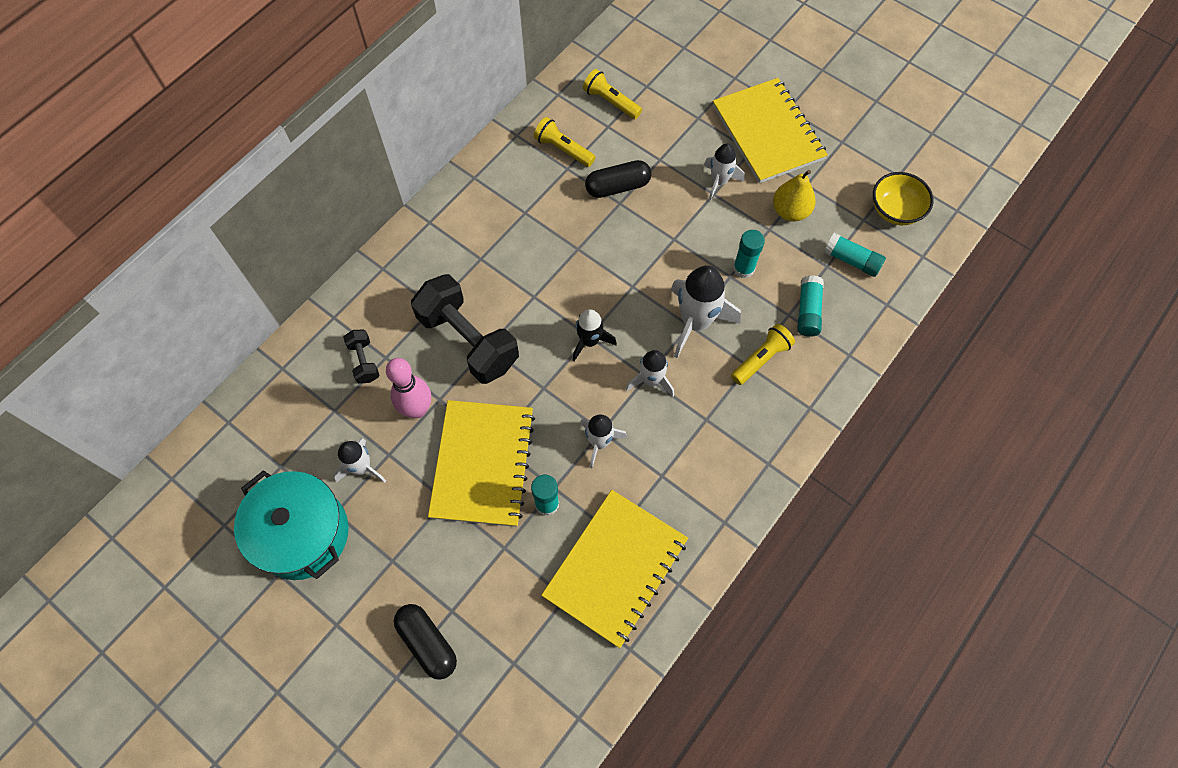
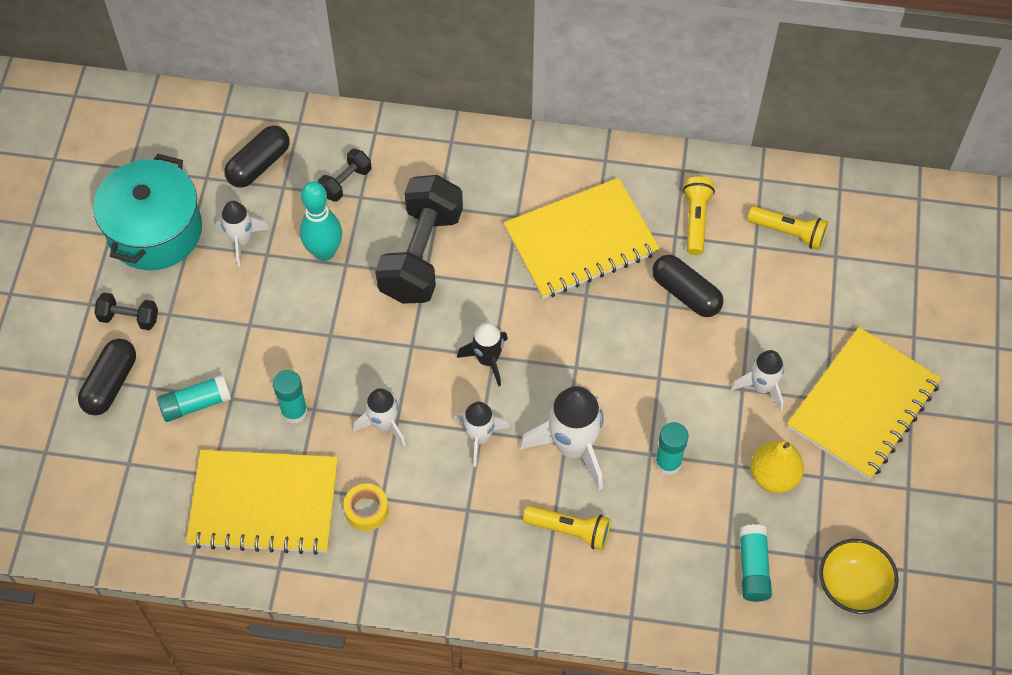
camera: 60 degrees right, 5 degrees down
(299, 418) = (259, 165): none -> black capsule
(373, 596) = (129, 318): none -> black dumbbell
(417, 409) = (324, 252): pink bowling pin -> turquoise bowling pin
(482, 464) = (302, 336): yellow notebook -> yellow notebook (581, 241)
(611, 102) = (788, 233): yellow flashlight -> yellow flashlight turned 105 degrees clockwise
(665, 492) = (366, 510): none -> yellow tape
(808, 311) = (658, 551): turquoise glue stick -> turquoise glue stick (196, 404)

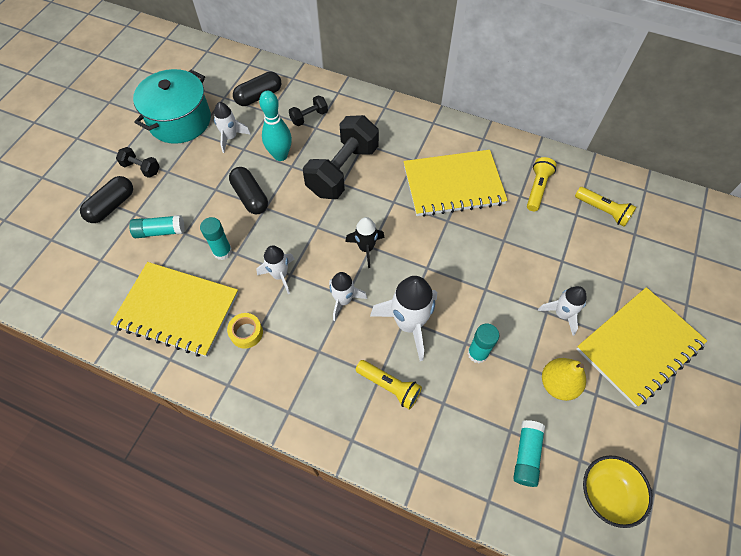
camera: 15 degrees right, 0 degrees up
(686, 293) = (519, 235): black capsule -> black capsule (250, 197)

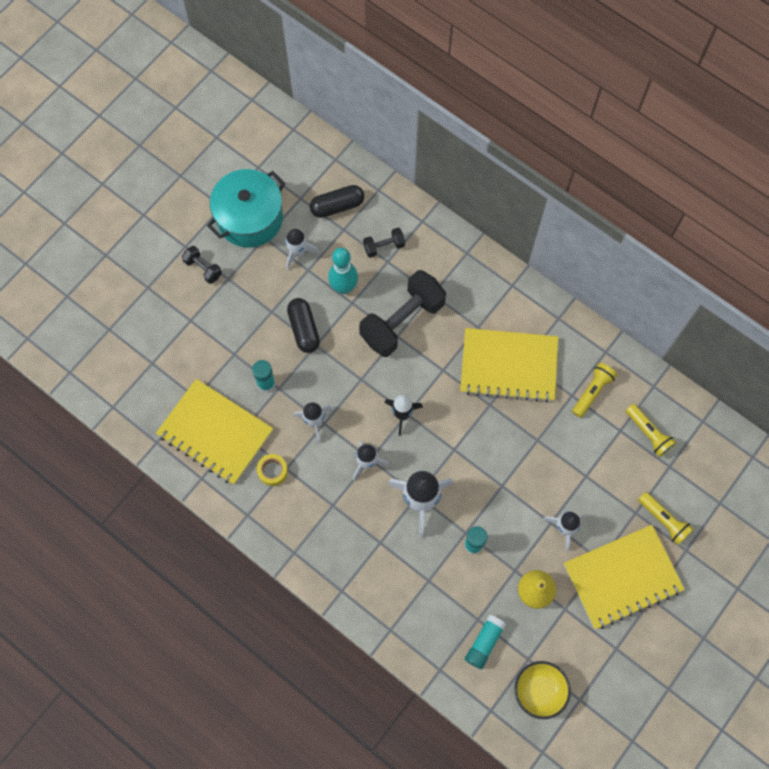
camera: 15 degrees right, 10 degrees up
(112, 206) = (169, 306): black capsule -> none
(160, 231) = (211, 346): turquoise glue stick -> none
(389, 386) = (386, 553): yellow flashlight -> yellow flashlight (663, 520)

